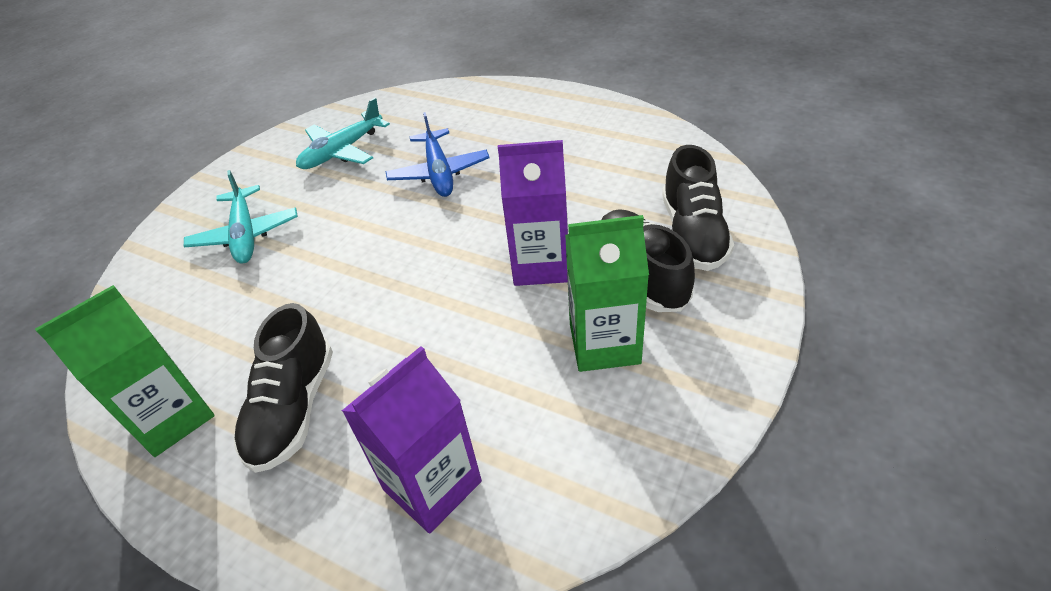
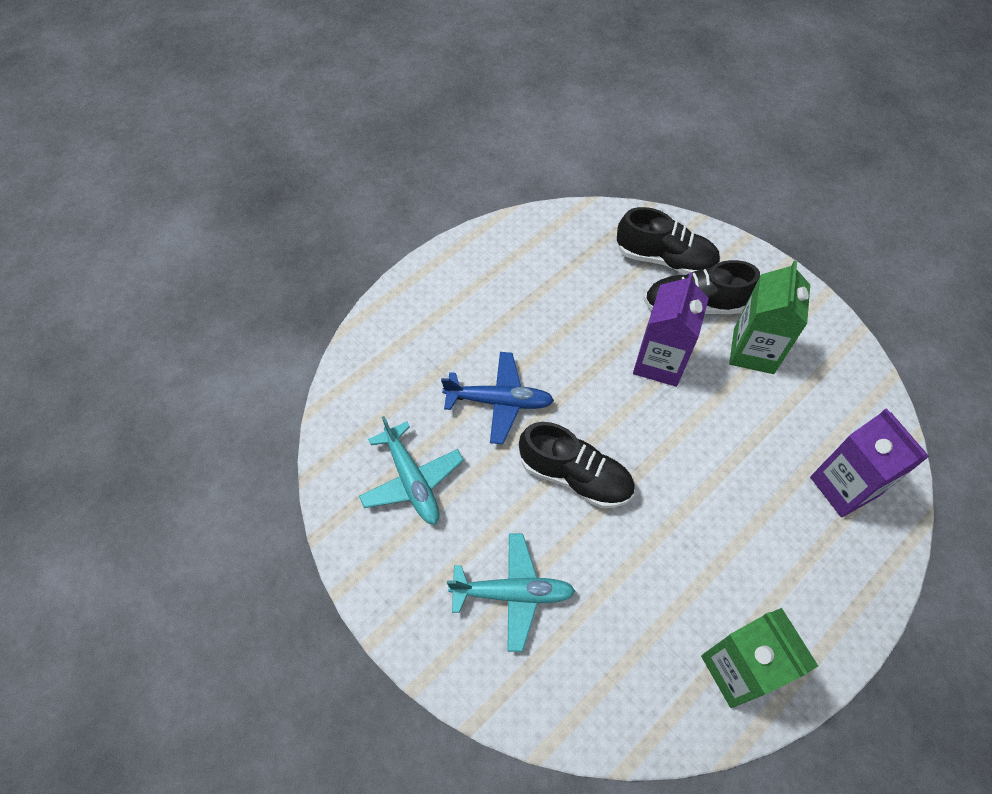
camera: 75 degrees left, 15 degrees up
(293, 408) = (754, 569): black shoe -> black shoe (575, 476)

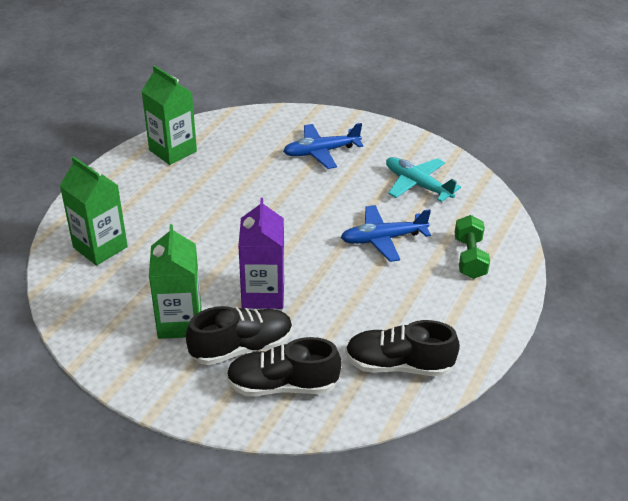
camera: 160 degrees right, 20 degrees down
(418, 347) = (469, 258): none -> green dumbbell
(513, 593) = (321, 152): turquoise plane -> blue plane
(575, 476) = (305, 210): black shoe -> black shoe (399, 365)
(844, 486) = (100, 247): purple carton -> green carton

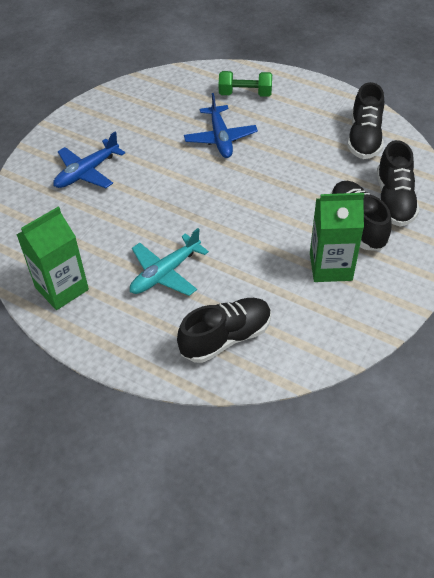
camera: 85 degrees left, 10 degrees up
(100, 247) = (226, 338): green carton -> black shoe
(263, 294) = (291, 212): purple carton -> none
(321, 152) = (87, 172): blue plane -> blue plane turned 60 degrees clockwise
(417, 185) = (148, 114): turquoise plane -> turquoise plane (165, 273)

